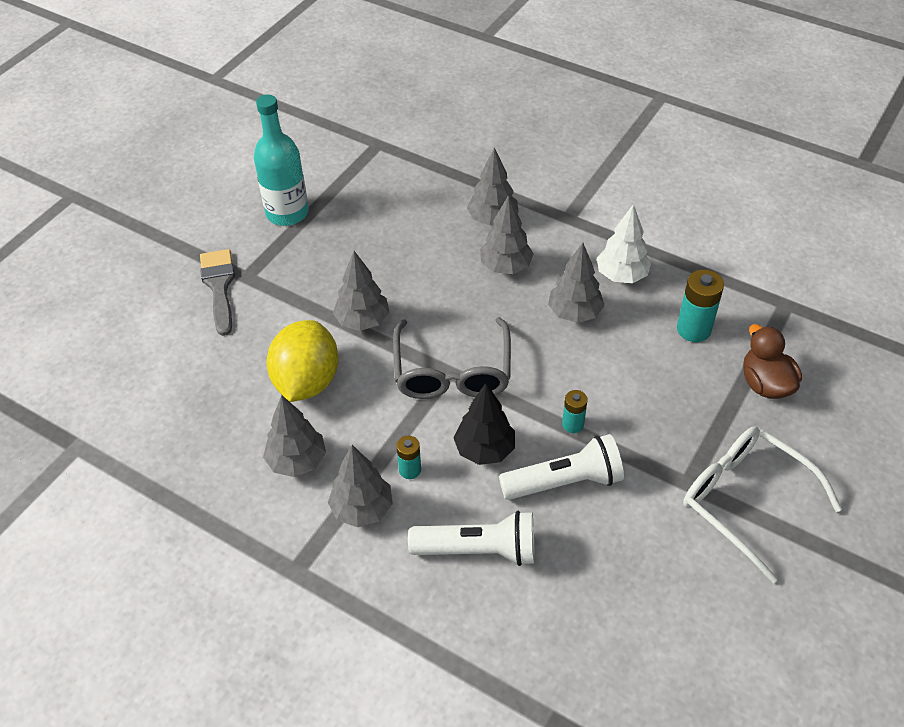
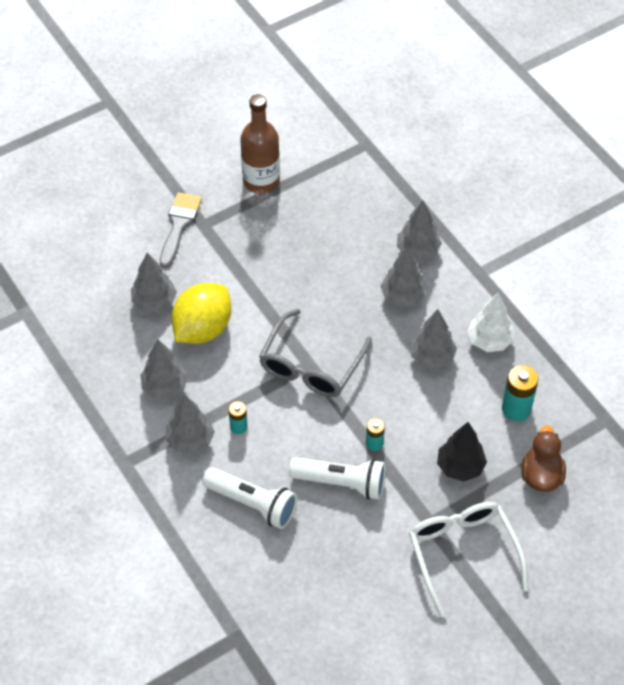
camera: 25 degrees right, 5 degrees up
(287, 213) = (261, 181): turquoise bottle -> brown bottle
(362, 321) = (268, 297): grey tree -> grey tree (154, 302)
(484, 450) = (299, 435): black tree -> black tree (460, 467)

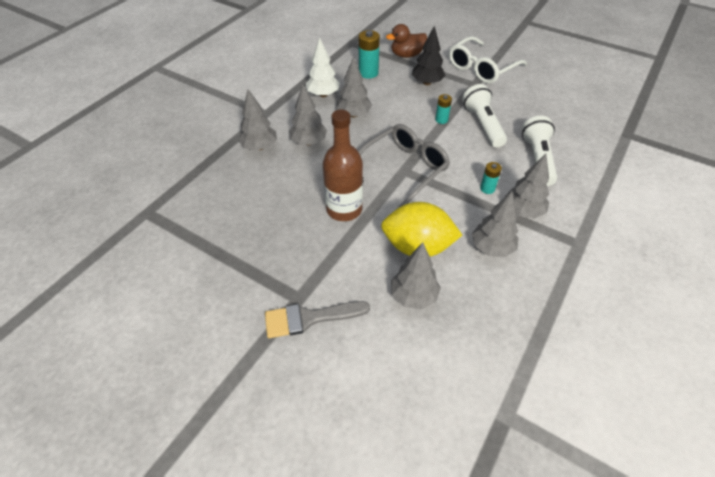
camera: 115 degrees left, 5 degrees down
(261, 181) = (221, 273): brown bottle -> brown bottle (344, 209)
(311, 366) = (404, 169): grey glasses -> grey glasses turned 45 degrees counterclockwise

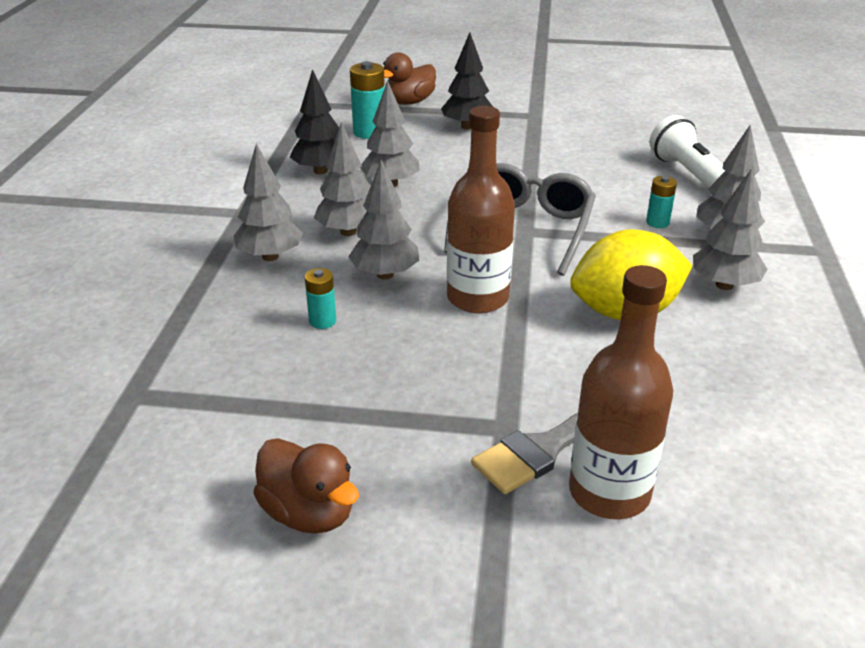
camera: 25 degrees left, 15 degrees down
(176, 310) = (309, 513): none -> brown duck
(320, 359) = (609, 492): none -> brown bottle
(323, 94) = (320, 171): white tree -> black tree
(413, 296) = (673, 370): grey tree -> grey tree (385, 274)
(441, 120) = (525, 163): turquoise battery -> turquoise battery (322, 321)
(481, 68) = (528, 97): white glasses -> none
(482, 125) = (586, 156): white flashlight -> none

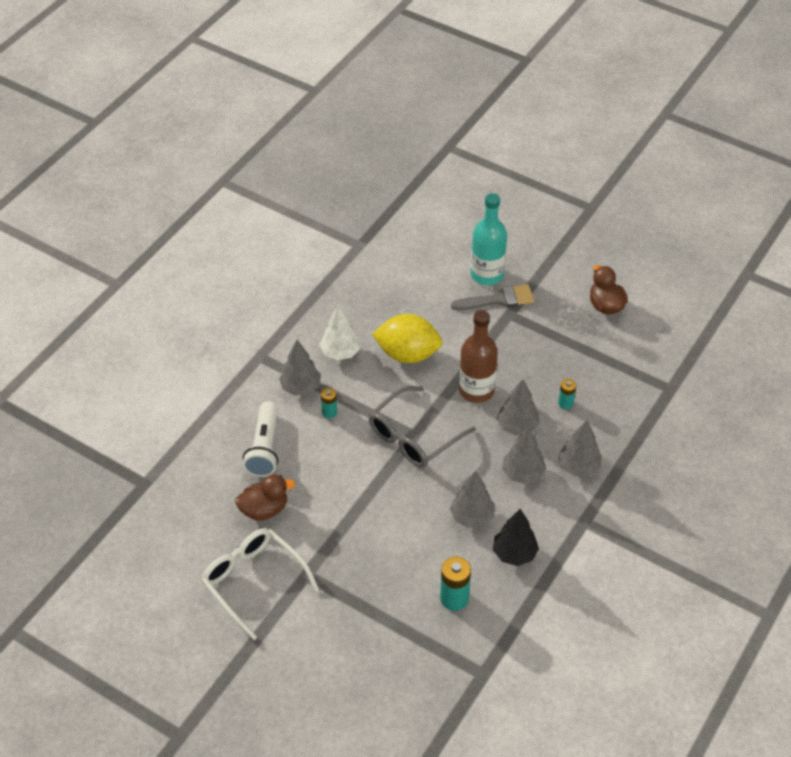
camera: 155 degrees left, 15 degrees up
(409, 102) = (395, 640): brown duck -> brown duck (264, 509)
(467, 126) = (372, 576): black tree -> none
(579, 102) = (253, 581): none -> white glasses
(609, 492) = (487, 274): brown bottle -> turquoise bottle
(724, 285) = (340, 352): grey tree -> white tree

